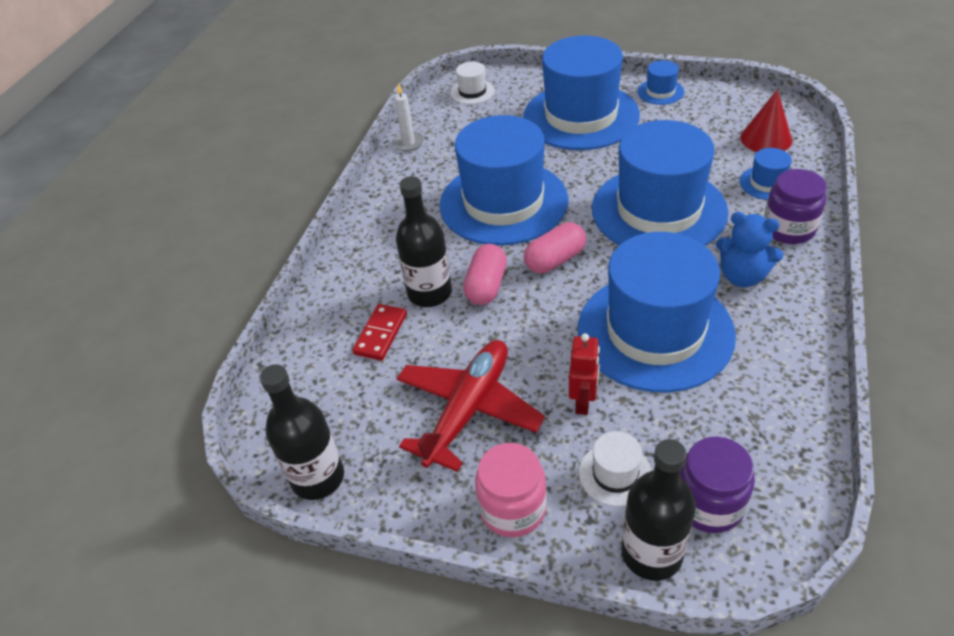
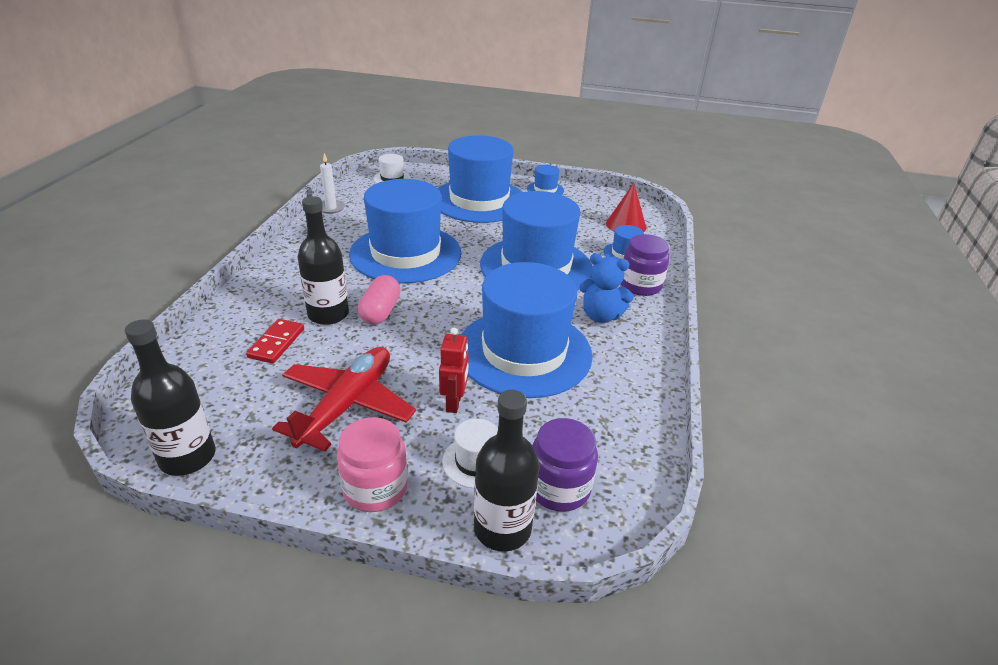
camera: 10 degrees left, 10 degrees down
(555, 260) = (444, 296): pink capsule -> none

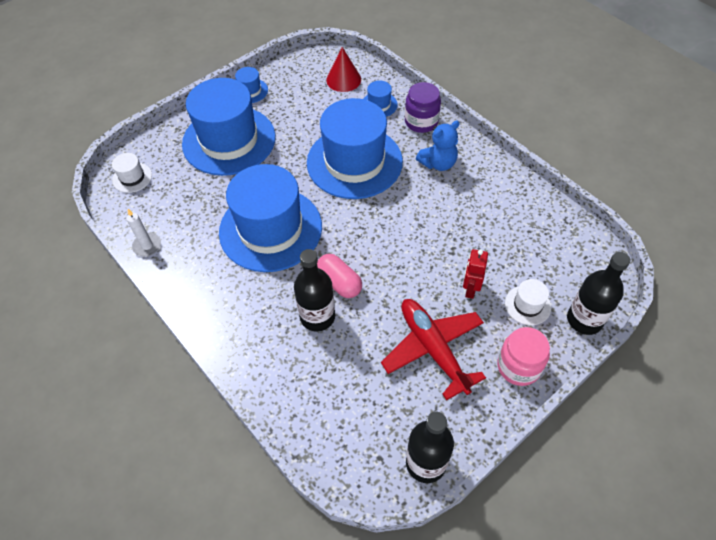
camera: 50 degrees left, 20 degrees up
(276, 343) = (330, 364): red domino -> none
(454, 403) = (470, 289): red robot -> red robot turned 120 degrees counterclockwise
(524, 352) = (445, 225): blue hat -> none
(559, 488) = (571, 277): purple jar -> none

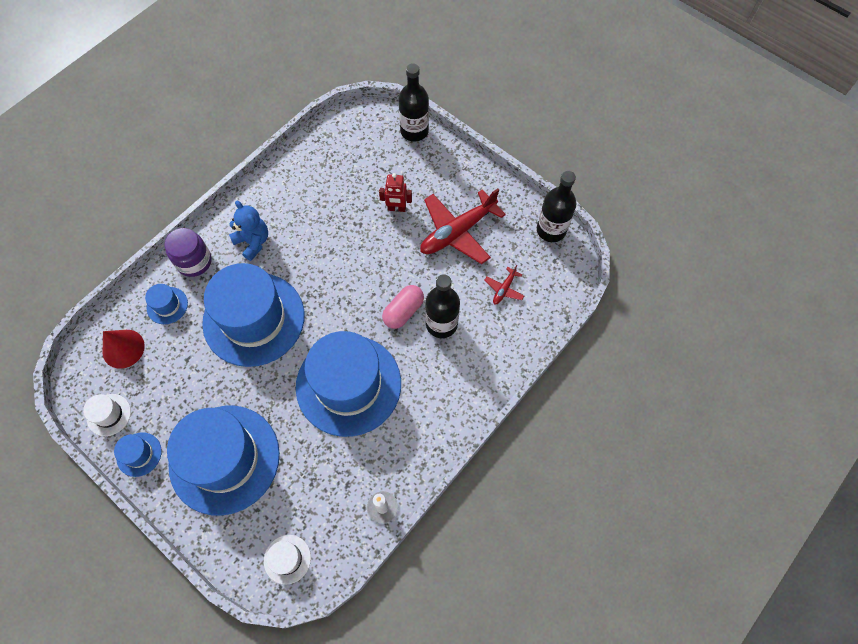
camera: 100 degrees left, 10 degrees up
(349, 388) = (504, 289): none -> red plane
(518, 366) = (462, 173): pink jar -> none
(527, 305) = (406, 168): white hat -> white hat (109, 415)

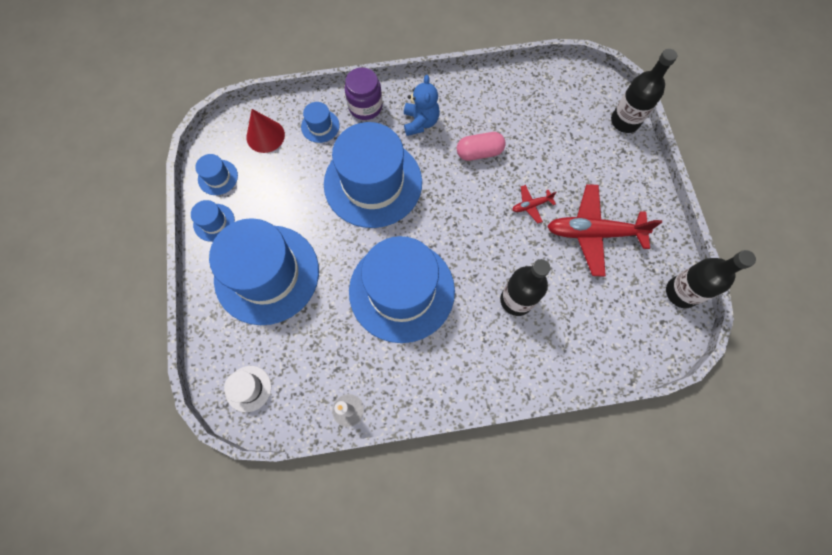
camera: 40 degrees right, 5 degrees up
(109, 415) = (218, 177): white hat -> blue hat
(396, 208) = (556, 176): red robot -> none
(403, 311) = (493, 265): pink capsule -> pink capsule (479, 152)
(504, 289) = (595, 312): red plane -> red plane (531, 205)

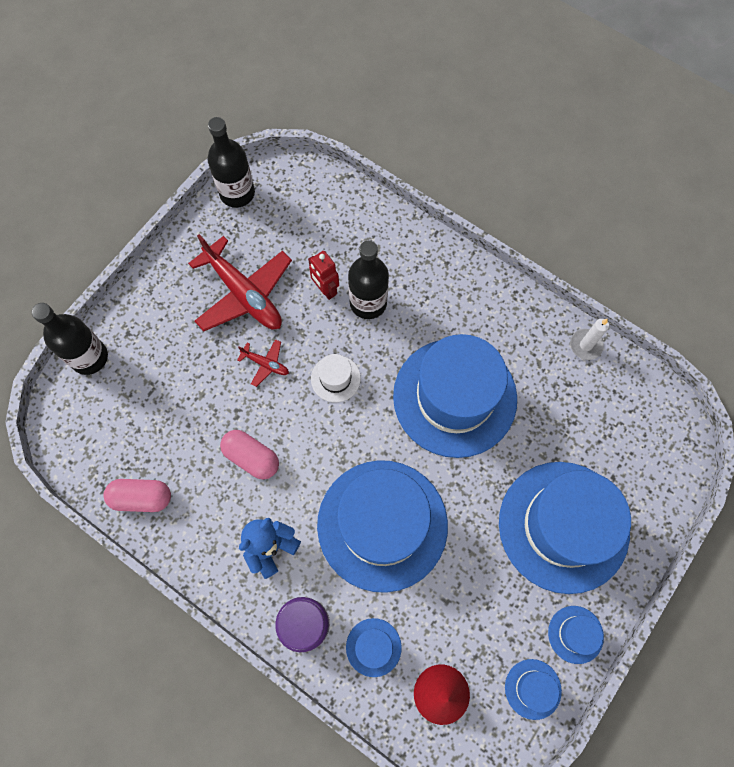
camera: 135 degrees left, 0 degrees up
(248, 388) = (657, 435): white hat -> white hat (335, 378)
(510, 87) = (142, 497): none -> pink capsule
(551, 283) = (325, 290): none -> red robot

